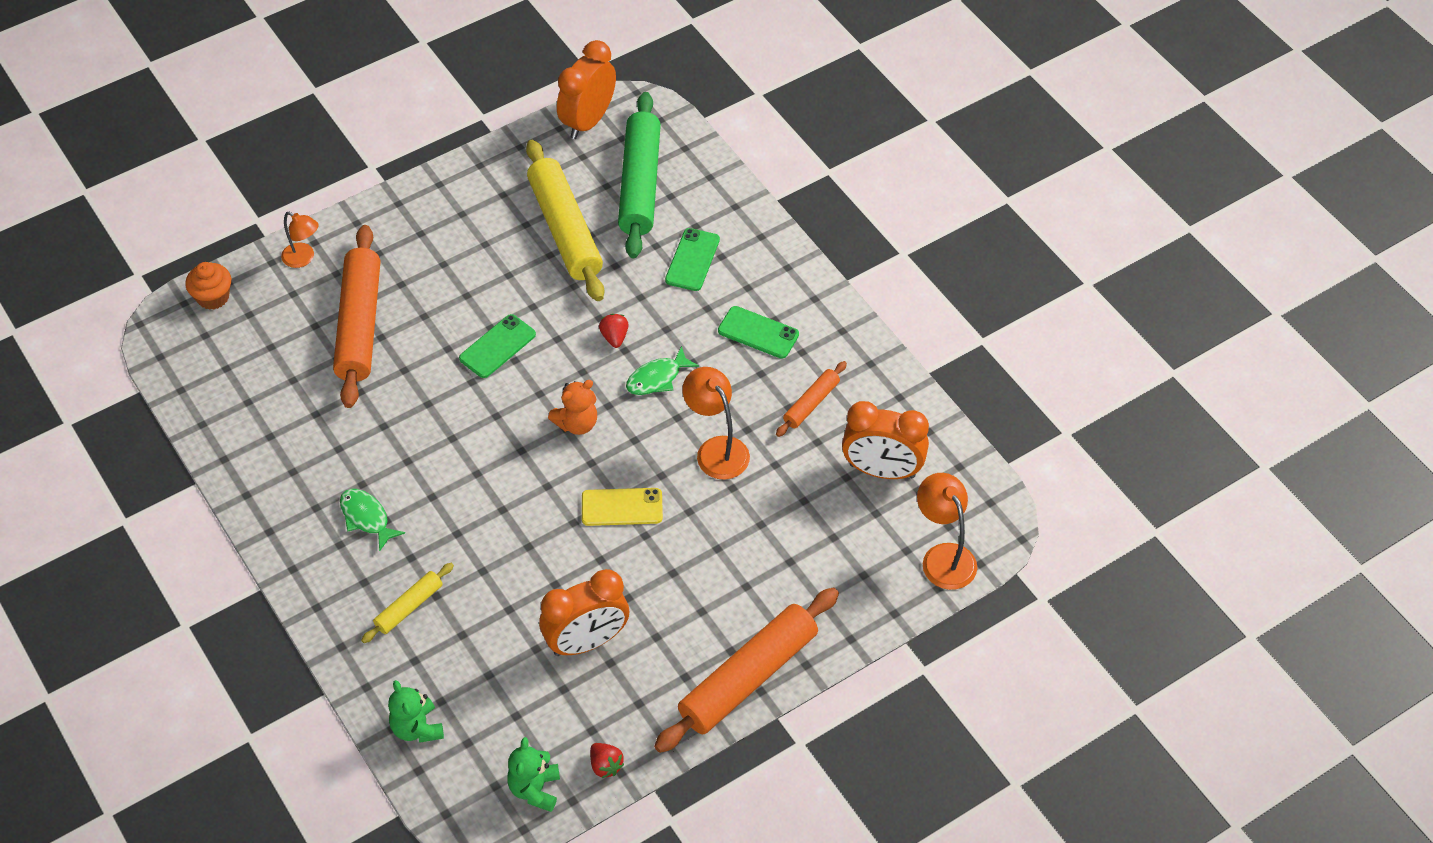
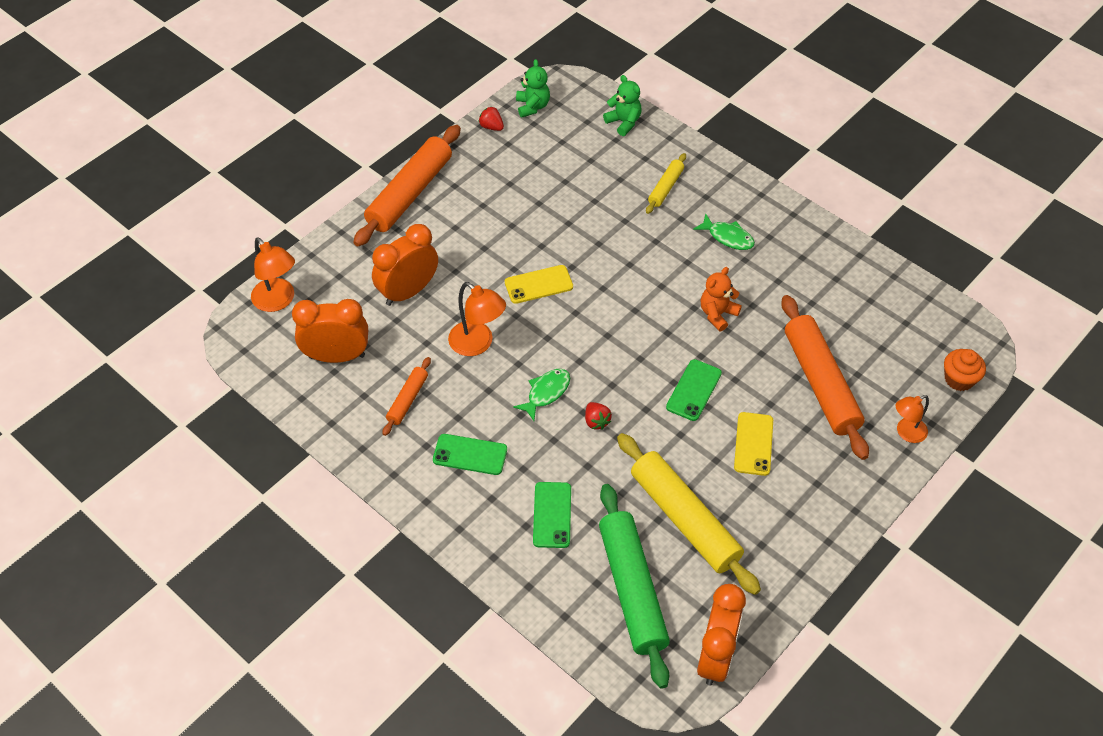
camera: 165 degrees right, 0 degrees up
(303, 258) = (906, 433): orange lamp -> orange lamp turned 45 degrees counterclockwise
(463, 281) = (753, 444): none -> yellow phone
(577, 423) = (599, 340): orange teddy bear -> orange teddy bear (717, 314)
(586, 642) = (531, 192): orange clock -> orange clock (408, 292)

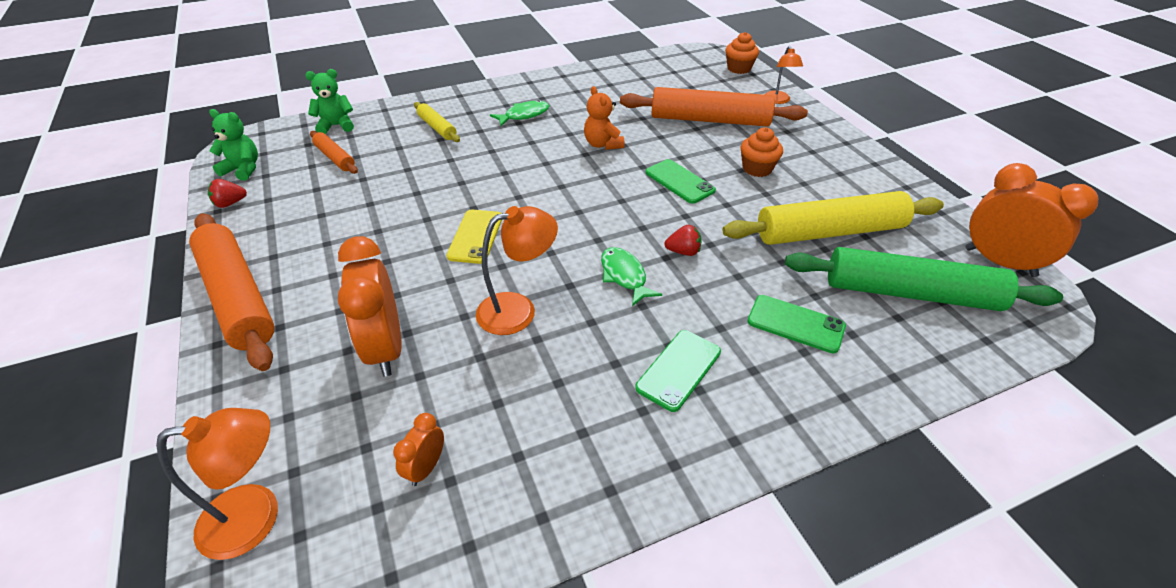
camera: 65 degrees left, 10 degrees down
(337, 356) = (426, 468): orange clock -> orange clock, size x0.48
(407, 400) = (557, 406): orange rolling pin -> orange rolling pin (335, 158)
(753, 444) = (757, 169): yellow phone -> orange cupcake

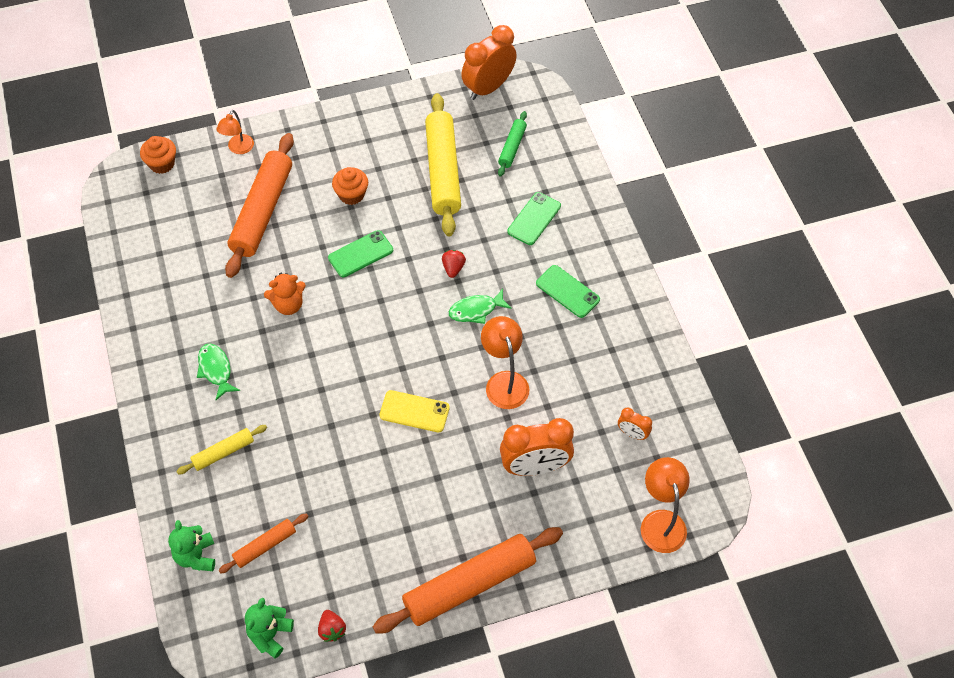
camera: 85 degrees left, 15 degrees up
(778, 100) = (238, 149): orange lamp -> orange lamp turned 105 degrees clockwise
(910, 293) = (512, 147): green rolling pin -> green rolling pin, size x0.49

